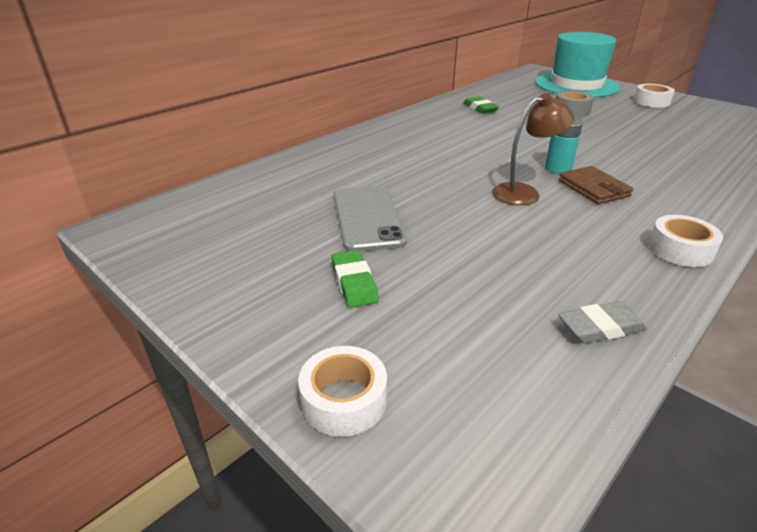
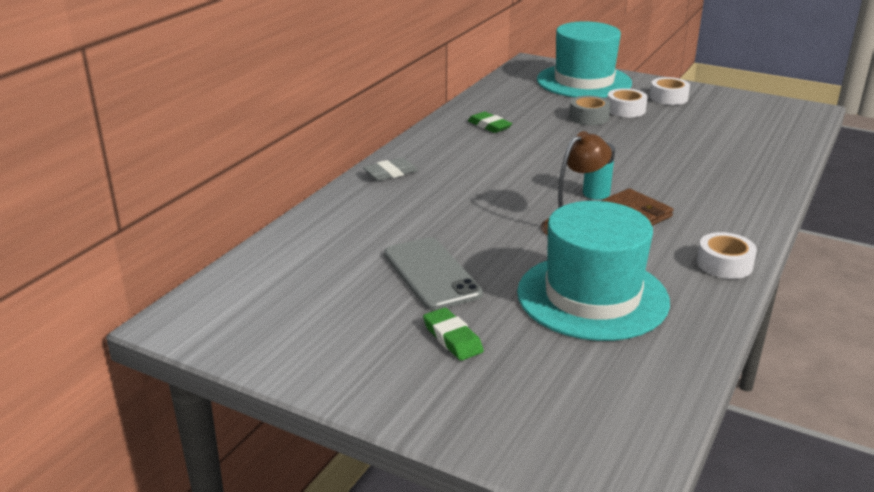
camera: 15 degrees left, 5 degrees down
(344, 400) = (494, 431): white tape -> white tape (625, 110)
(520, 262) = (592, 297): none -> turquoise hat
(600, 327) = (674, 342): grey eraser -> grey eraser (390, 173)

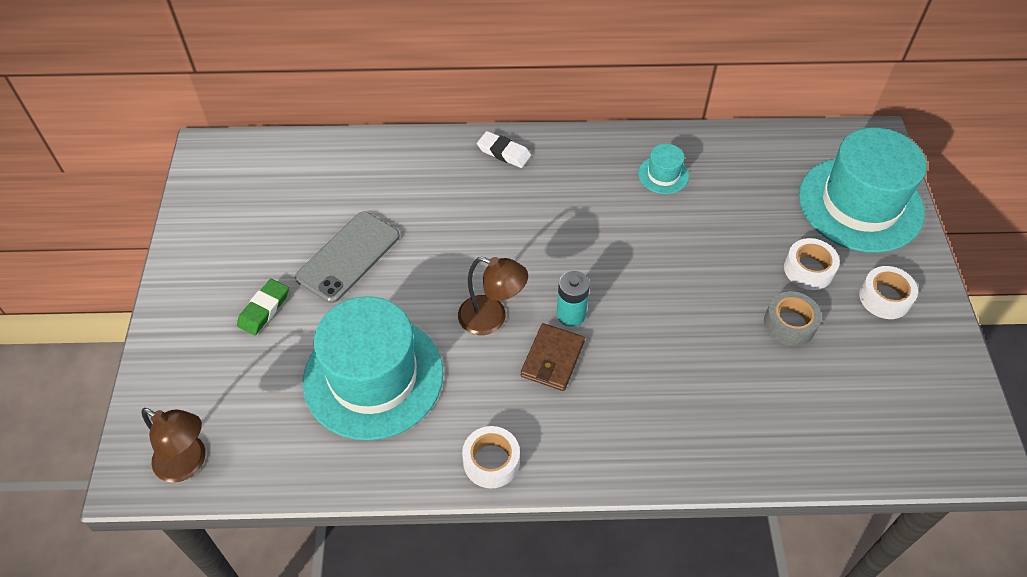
camera: 60 degrees right, 25 degrees up
(390, 173) = (504, 152): grey eraser -> white eraser
(489, 126) = (663, 175): green eraser -> turquoise hat
(589, 117) = (756, 245): grey tape -> grey tape (789, 324)
(627, 438) = (188, 463): none -> brown lamp

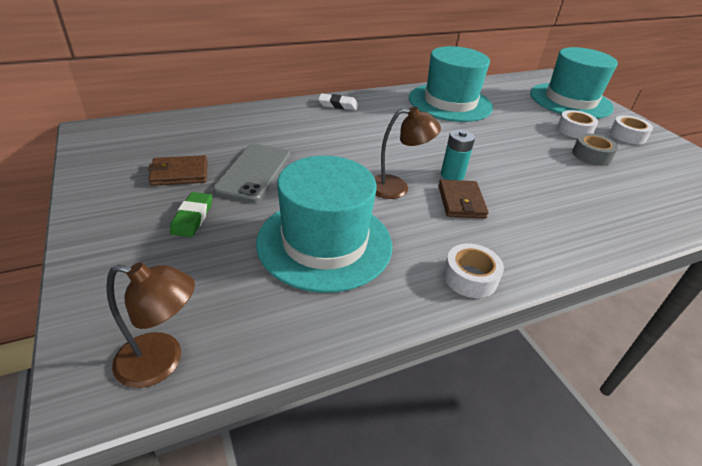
camera: 25 degrees left, 15 degrees down
(273, 241) = (180, 173): none -> brown wallet
(663, 175) = (450, 102): turquoise hat -> turquoise hat, size x2.36

